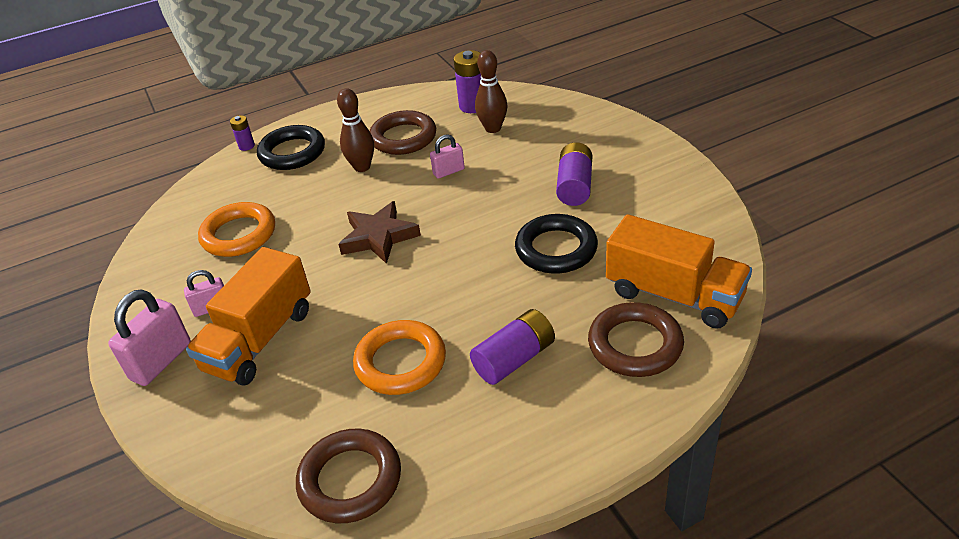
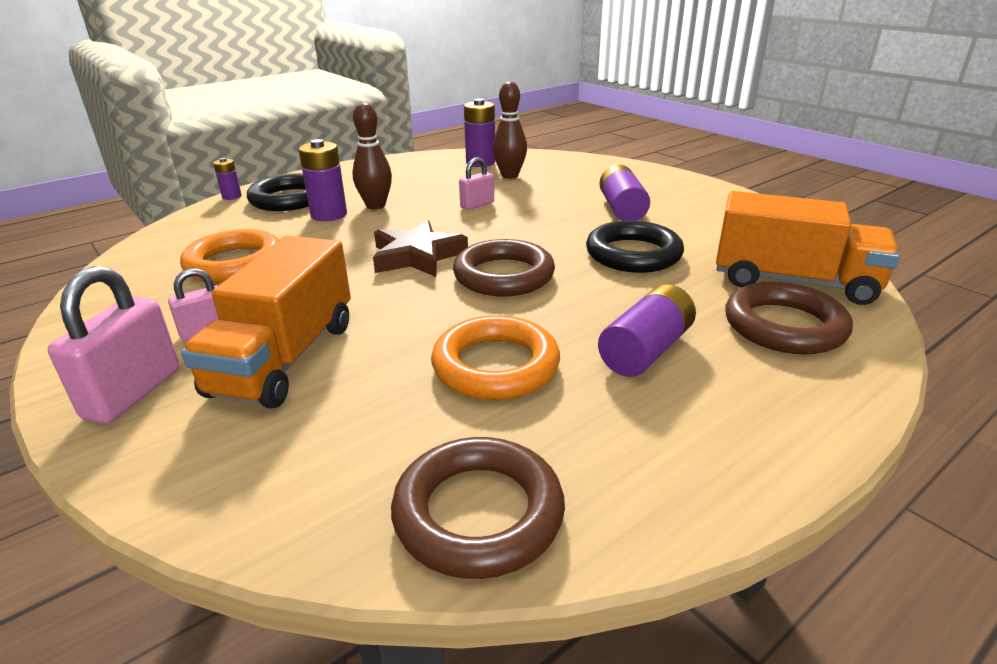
camera: 15 degrees left, 10 degrees down
(321, 177) = (329, 215): none -> purple battery
(403, 138) = (415, 184): brown ring -> brown ring (503, 275)

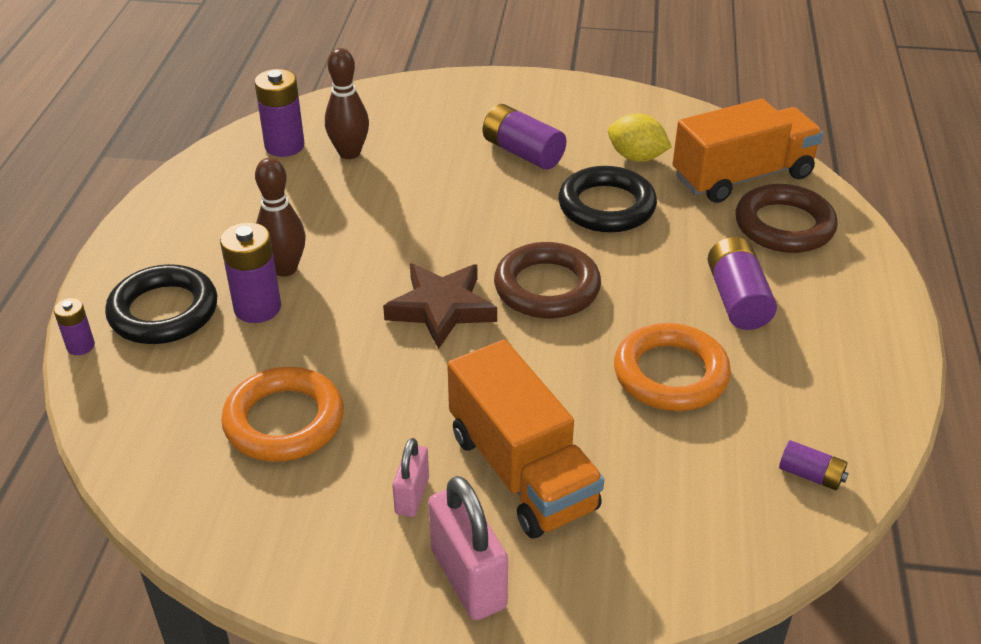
camera: 45 degrees left, 10 degrees up
(477, 205) = (387, 213): pink padlock -> none
(478, 513) = (810, 475): brown ring -> purple battery
(709, 239) = (636, 157): none -> yellow lemon

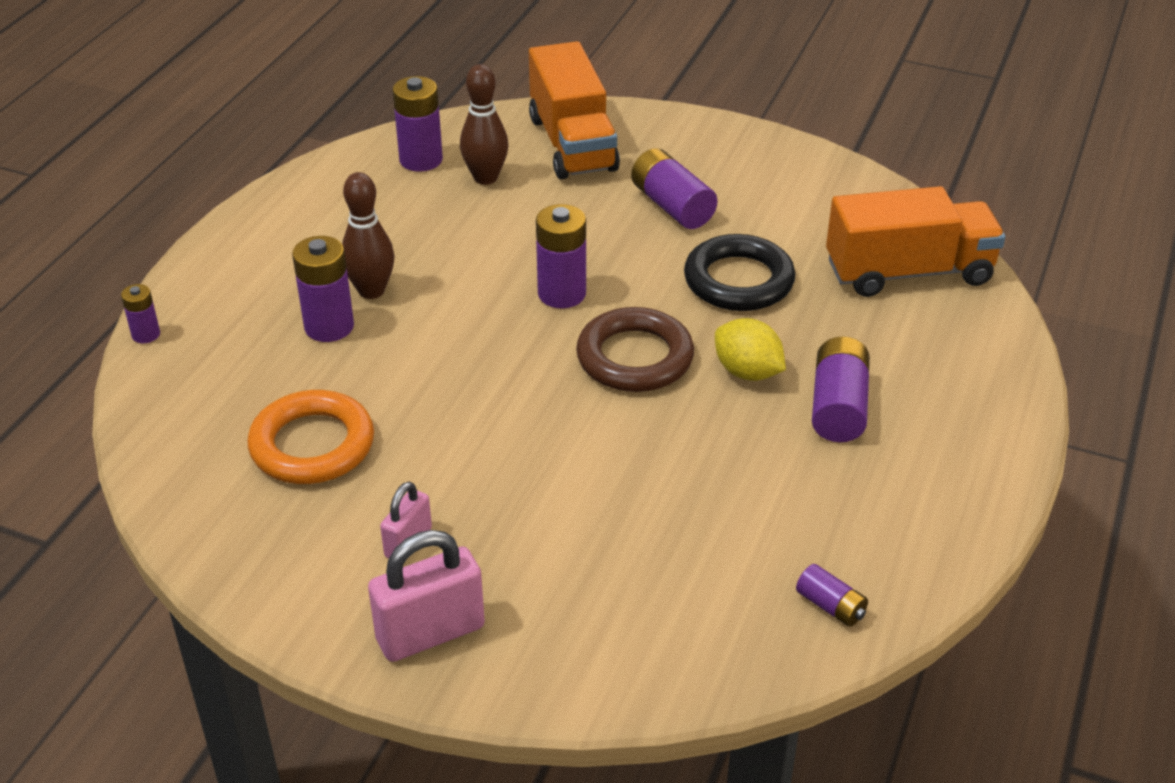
camera: 15 degrees right, 0 degrees up
(163, 311) = (236, 314): black ring -> none
(441, 308) = (514, 360): brown star -> none
(459, 243) = (562, 294): none -> purple battery
(468, 578) = (430, 633): pink padlock -> pink padlock turned 75 degrees clockwise
(521, 471) = (527, 541): orange truck -> orange truck (572, 144)
(636, 157) = (797, 231): yellow lemon -> yellow lemon (747, 372)
(670, 374) = (727, 473): orange ring -> none
(784, 225) = (930, 335): brown ring -> none

